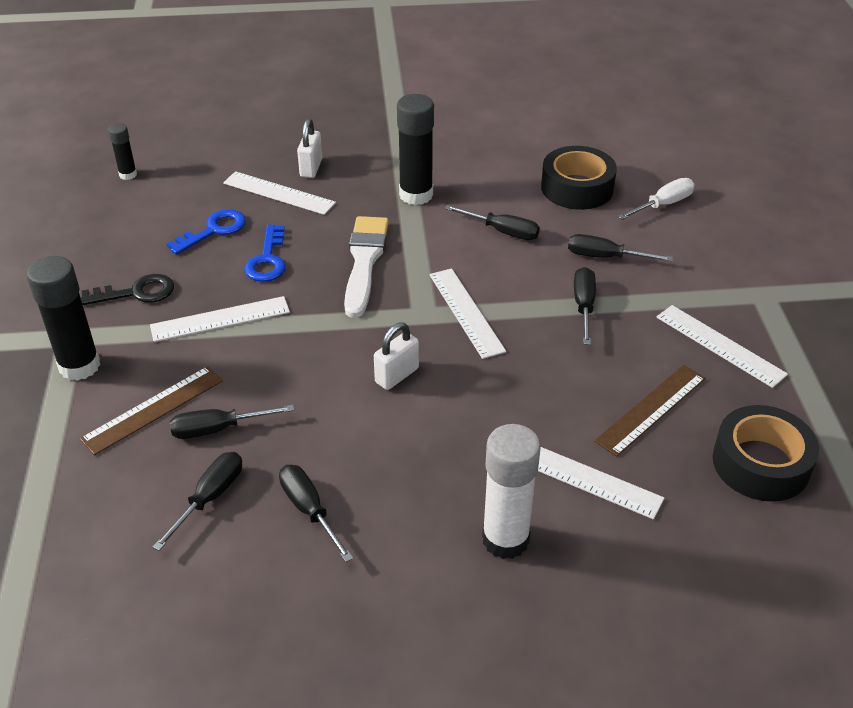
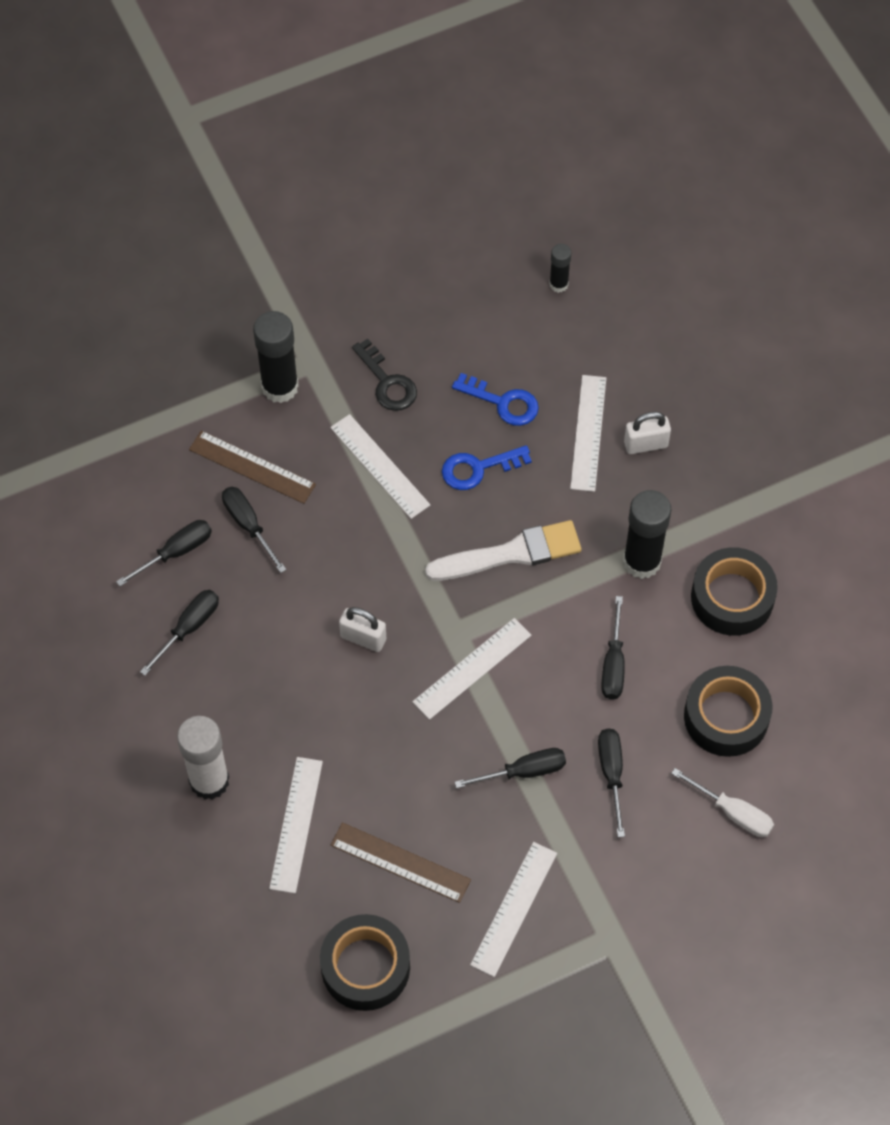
camera: 70 degrees right, 20 degrees up
(210, 498) = (176, 552): black screwdriver -> black screwdriver turned 45 degrees counterclockwise
(474, 161) = (732, 598): none -> black tape

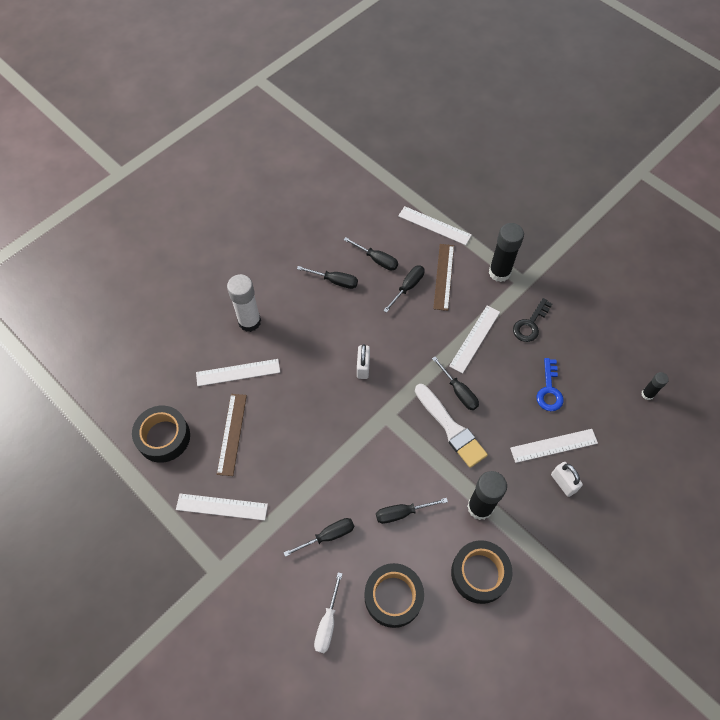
camera: 70 degrees right, 0 degrees up
(472, 668) = (367, 431): white ruler -> white ruler (434, 225)
(478, 468) = (498, 391): blue key -> none
(524, 771) = (311, 483): black screwdriver -> black screwdriver (459, 391)

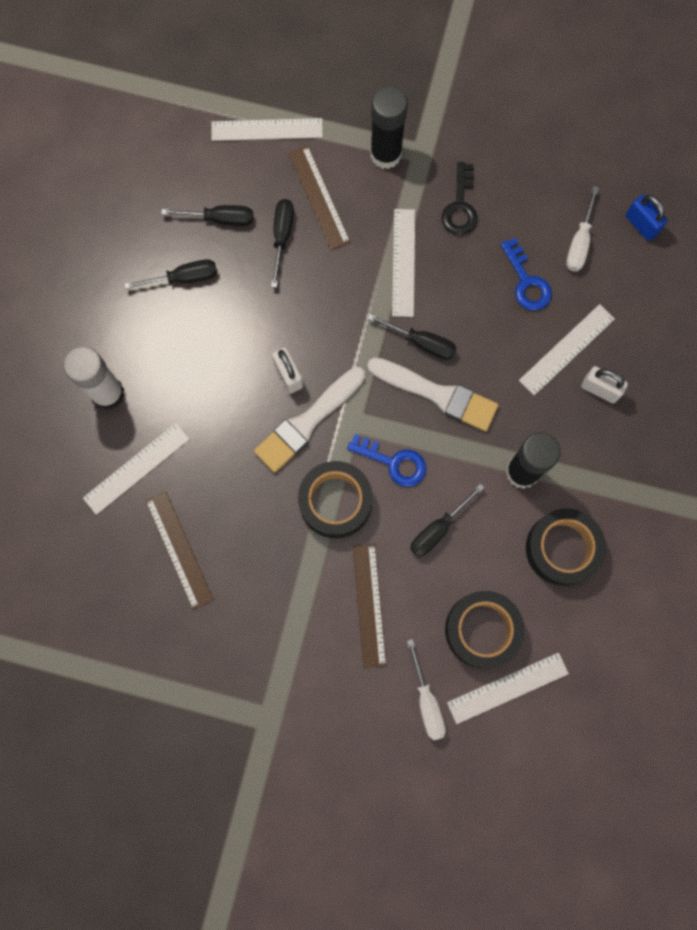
camera: 30 degrees left, 15 degrees up
(163, 437) = (97, 602): black tape -> black tape (335, 502)
(222, 507) = (224, 643): white ruler -> white ruler (507, 688)
(328, 536) = (369, 605): black screwdriver -> brown ruler
(358, 401) = (307, 422): none -> white brush
(398, 454) = (394, 462): none -> blue key
(598, 384) = (579, 242): none -> white screwdriver
(647, 394) = (641, 225): black glue stick -> blue padlock

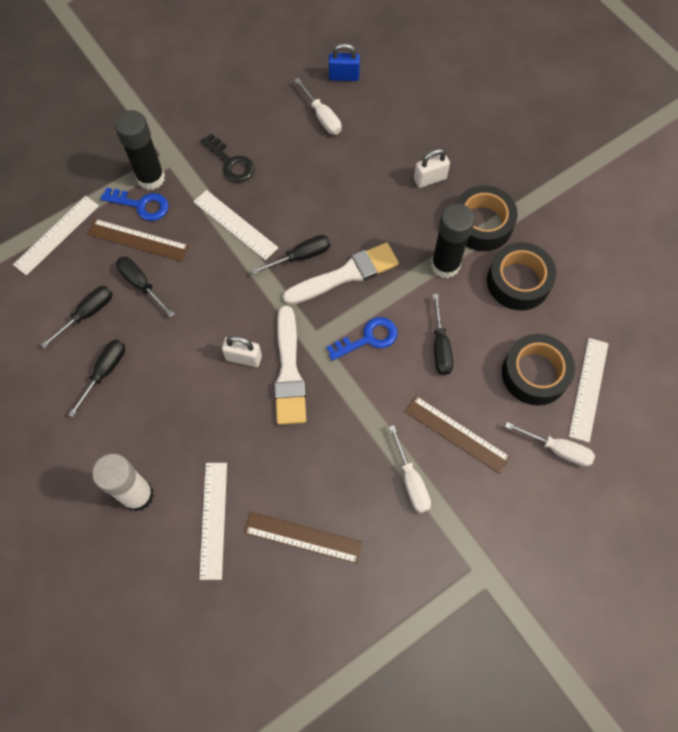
camera: 50 degrees left, 10 degrees down
(296, 599) = (411, 481): none -> white screwdriver
(335, 502) = (363, 398): black tape -> black tape (482, 224)
(526, 282) = (319, 165): blue key -> blue key (141, 205)
(567, 349) = (386, 177): white ruler -> none

